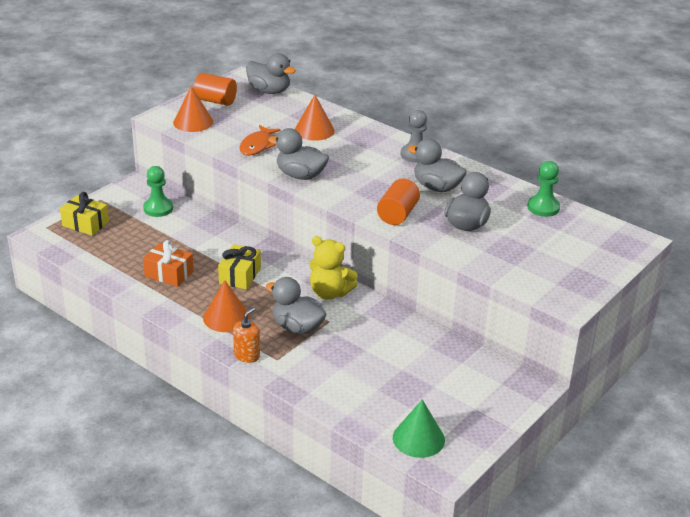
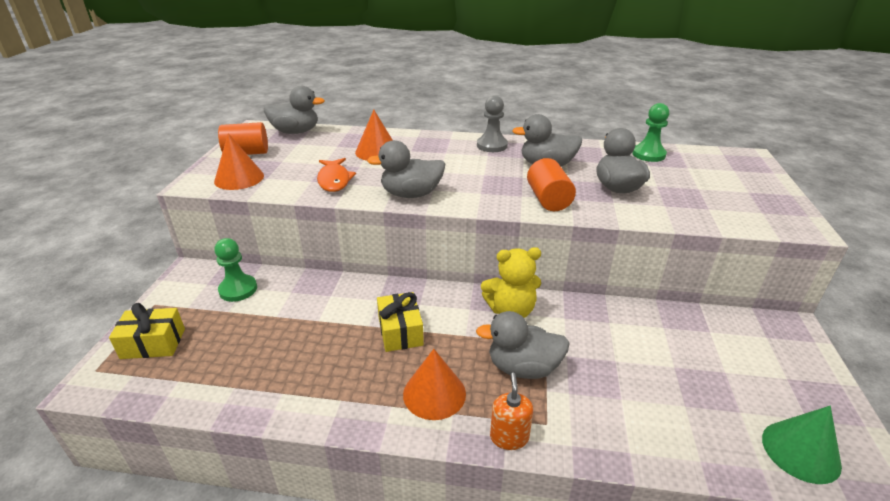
camera: 30 degrees left, 0 degrees up
(169, 274) = (314, 366): orange gift -> none

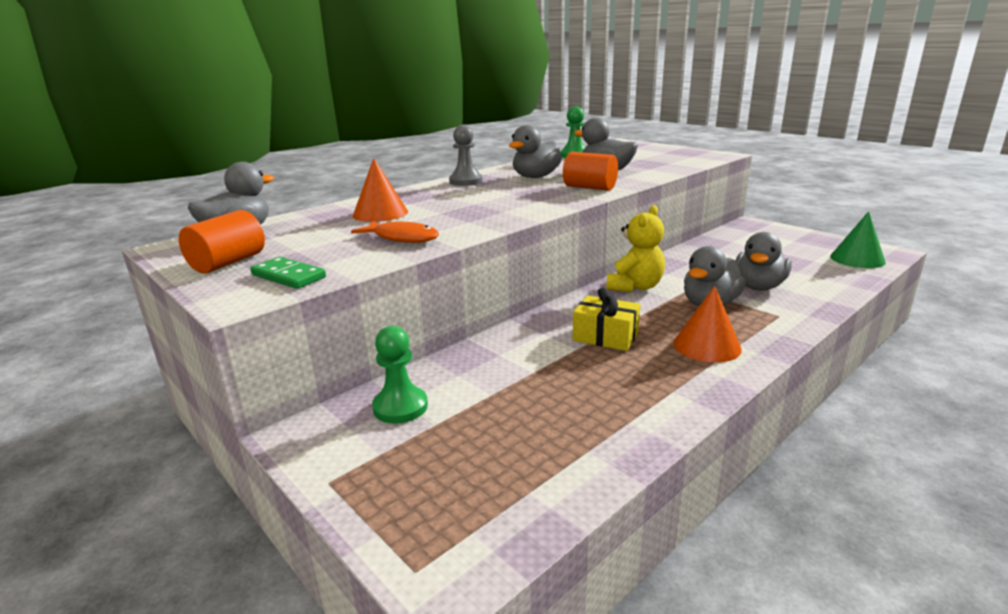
camera: 50 degrees left, 10 degrees down
(153, 343) = (423, 499): yellow gift -> none
(239, 178) = (288, 276): orange cone -> green domino
(411, 194) = (496, 219): grey duck -> grey duck (758, 287)
(509, 437) = (783, 332): orange soap dispenser -> none

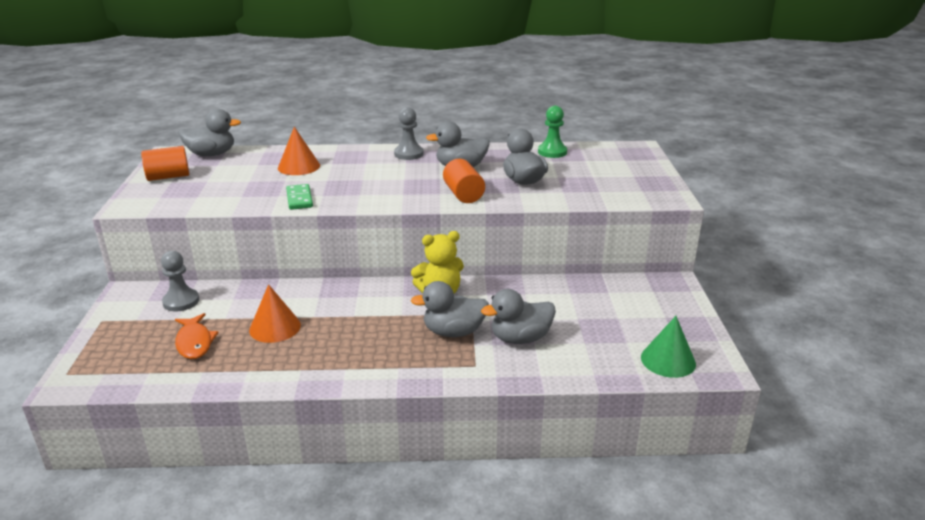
camera: 40 degrees right, 5 degrees up
(288, 276) = (170, 199): green domino -> green domino (299, 199)
(400, 407) = (181, 301): green pawn -> grey pawn
(402, 238) = (264, 194): orange fish -> orange fish (194, 342)
(605, 336) = (343, 318): yellow gift -> none
(707, 346) = (380, 357): orange cone -> orange cone (275, 327)

